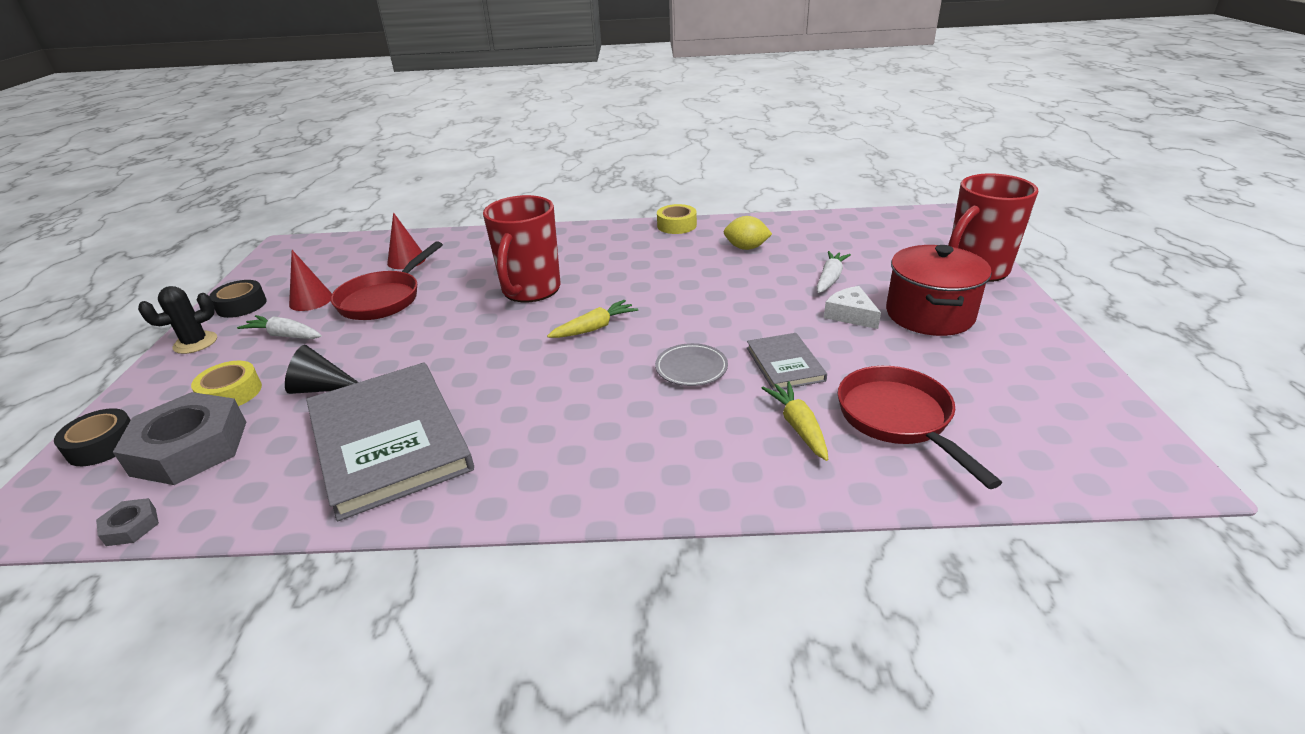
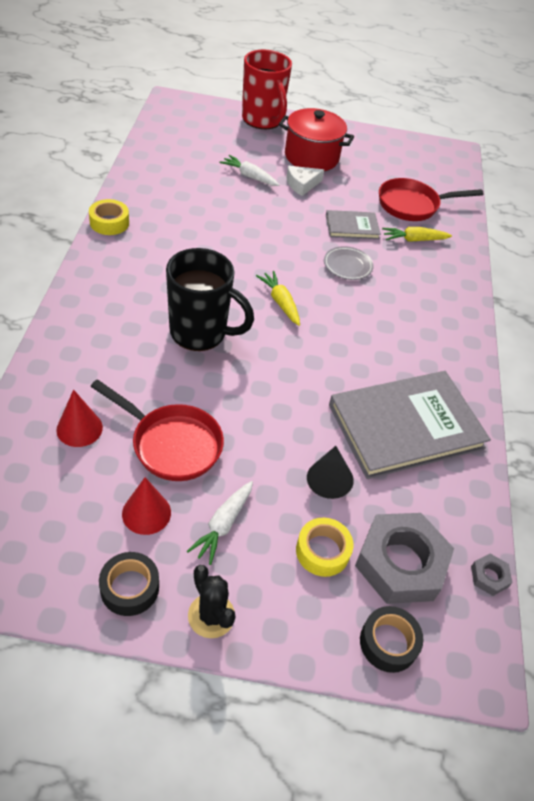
camera: 90 degrees left, 15 degrees up
(530, 290) = (200, 333): red mug -> black mug
(746, 248) = (179, 198): yellow lemon -> none

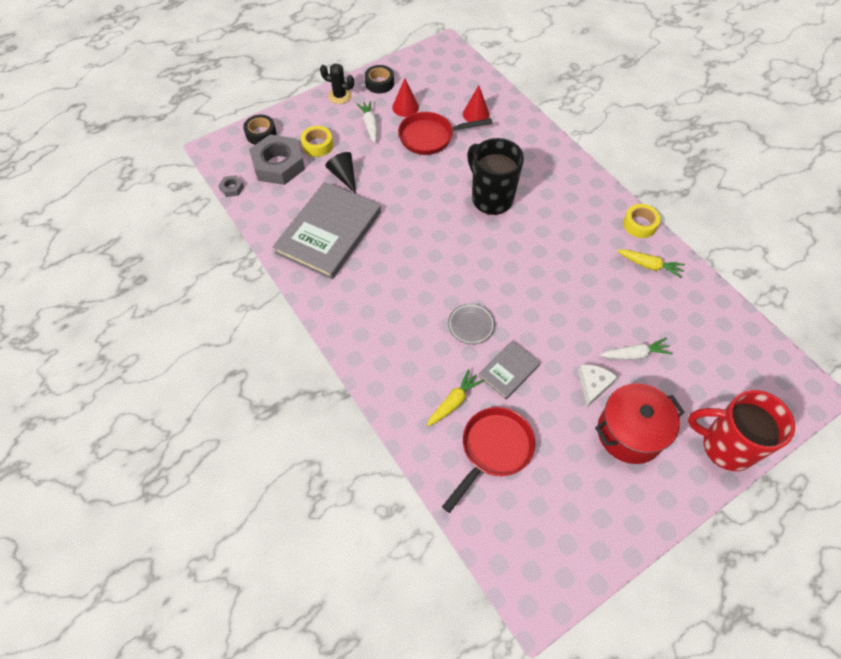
camera: 145 degrees right, 10 degrees up
(200, 333) = (491, 198): black mug -> black mug turned 75 degrees clockwise
(280, 302) = (476, 255): yellow carrot -> yellow carrot (649, 265)

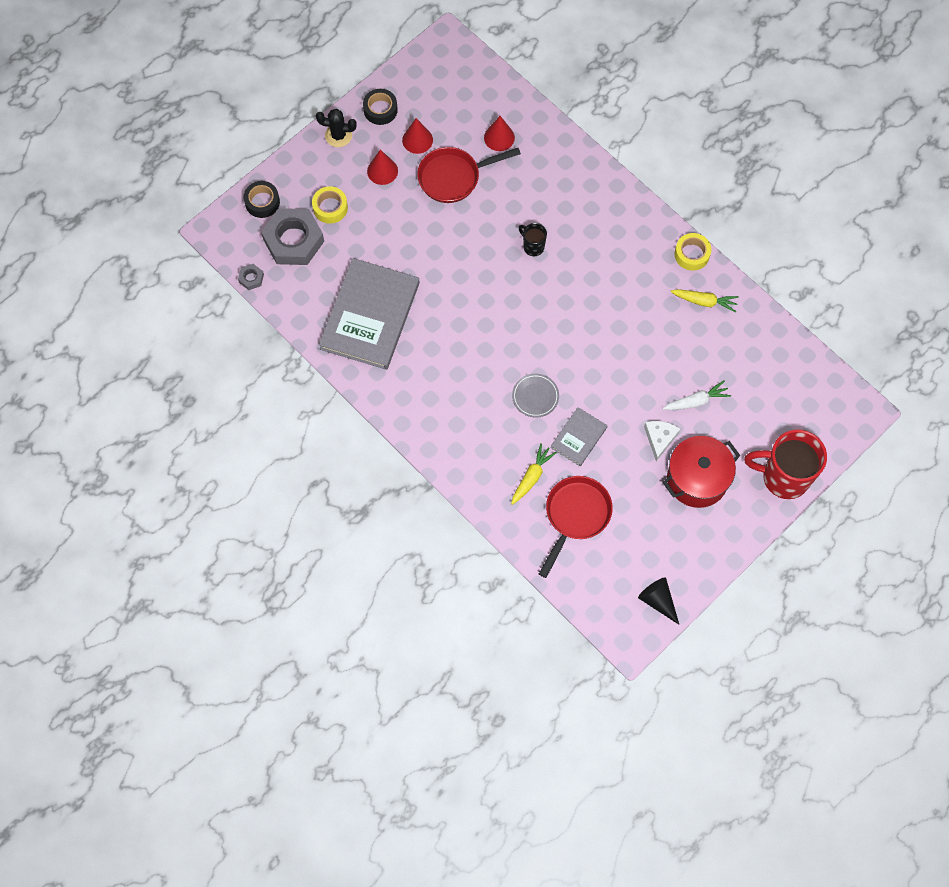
camera: 10 degrees left, 10 degrees up
(344, 176) = (369, 243): black cone -> black cone (658, 600)
(370, 125) = (382, 171): white carrot -> red cone
(491, 198) = (533, 246): black mug -> black mug, size x0.47

